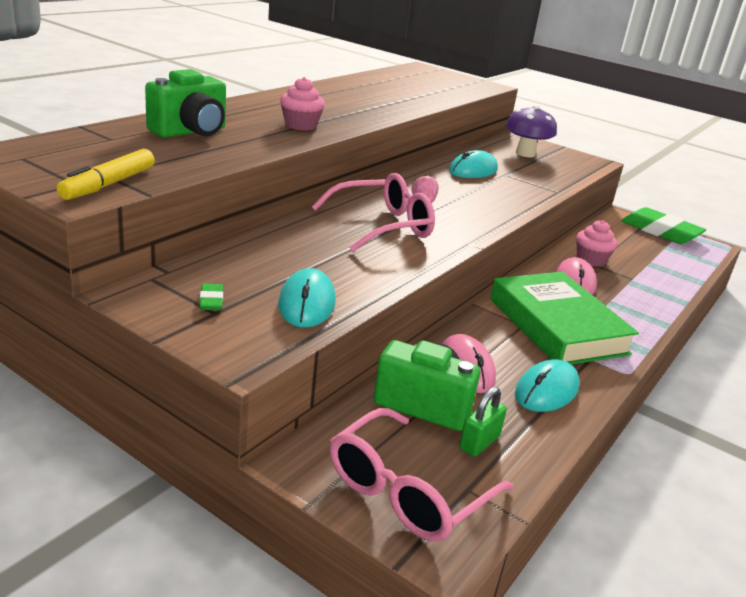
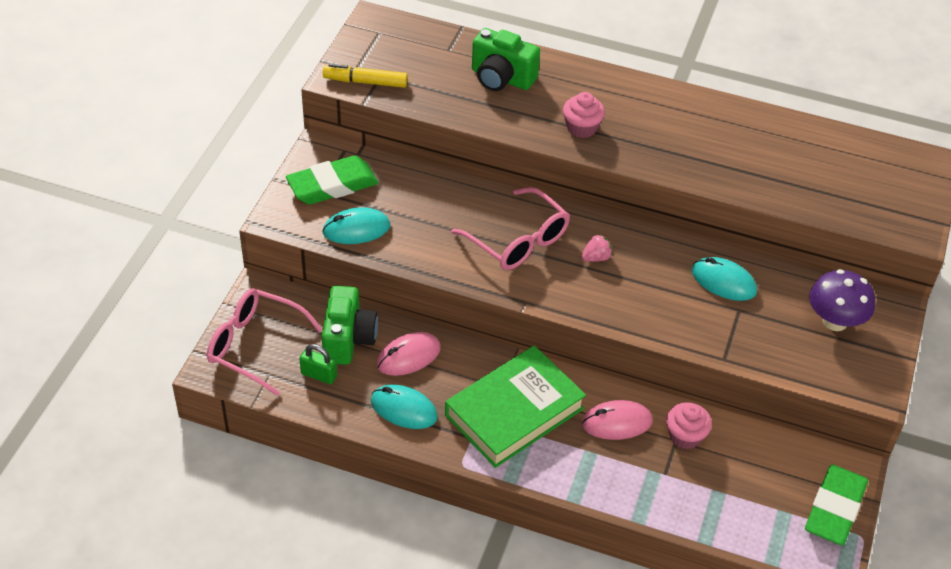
camera: 75 degrees right, 20 degrees up
(211, 301) = (332, 185): green eraser -> green eraser, size x2.47

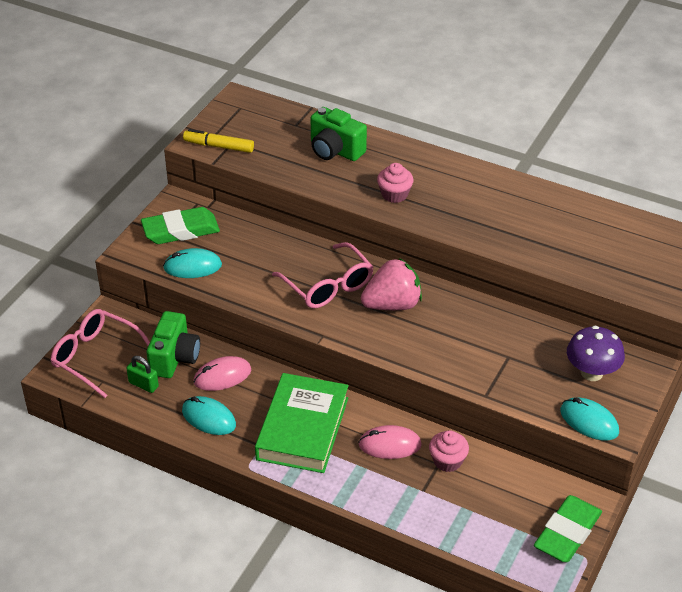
camera: 10 degrees right, 5 degrees down
(514, 412) = (303, 428): green book -> green book turned 45 degrees counterclockwise
(596, 258) = (392, 304): pink strawberry -> pink strawberry, size x2.23
(723, 282) = (500, 332): turquoise mouse -> turquoise mouse (589, 421)

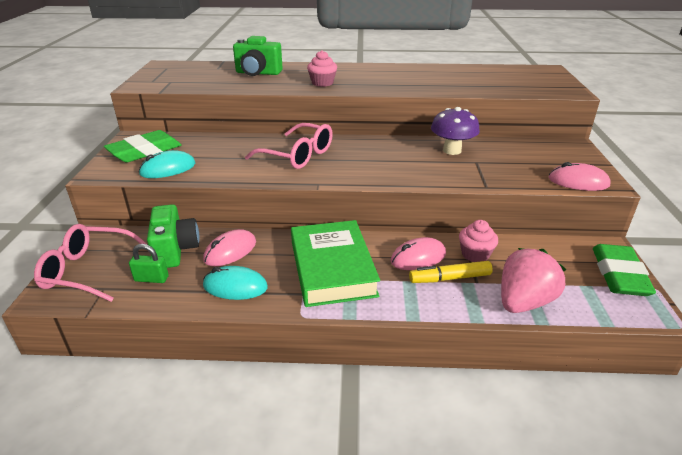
camera: 25 degrees left, 10 degrees down
(219, 146) = (160, 84): yellow marker -> yellow marker (450, 278)
(392, 304) = (359, 154): pink strawberry -> pink strawberry (523, 302)
(589, 421) = (578, 182): turquoise mouse -> pink mouse
(592, 373) = (543, 156): purple mushroom -> purple mushroom (452, 150)

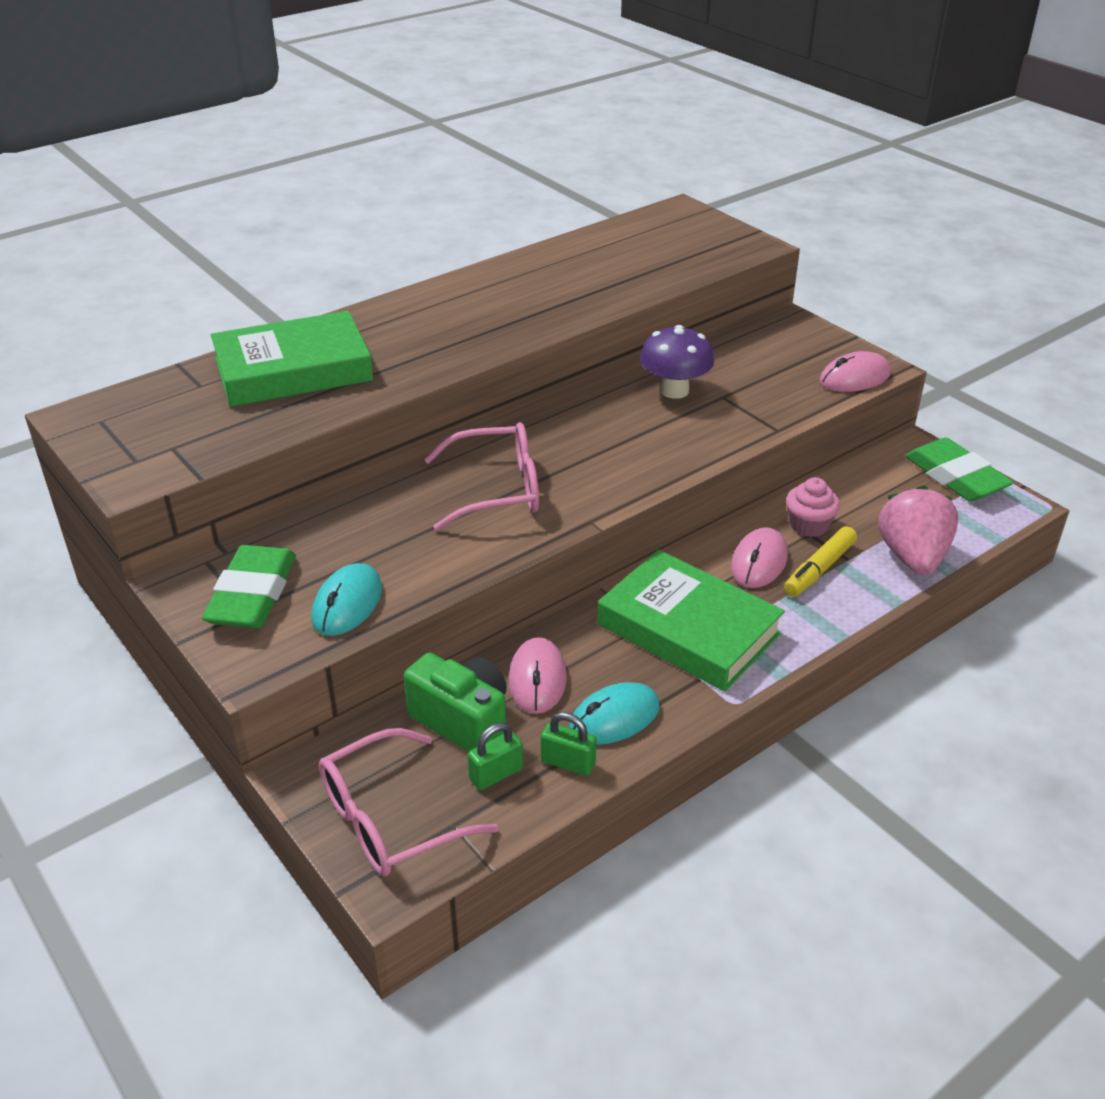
camera: 40 degrees left, 5 degrees up
(185, 293) = (568, 762): none -> green padlock
(258, 73) = (293, 369): green camera -> green book
(322, 83) = (430, 351): pink cupcake -> none

